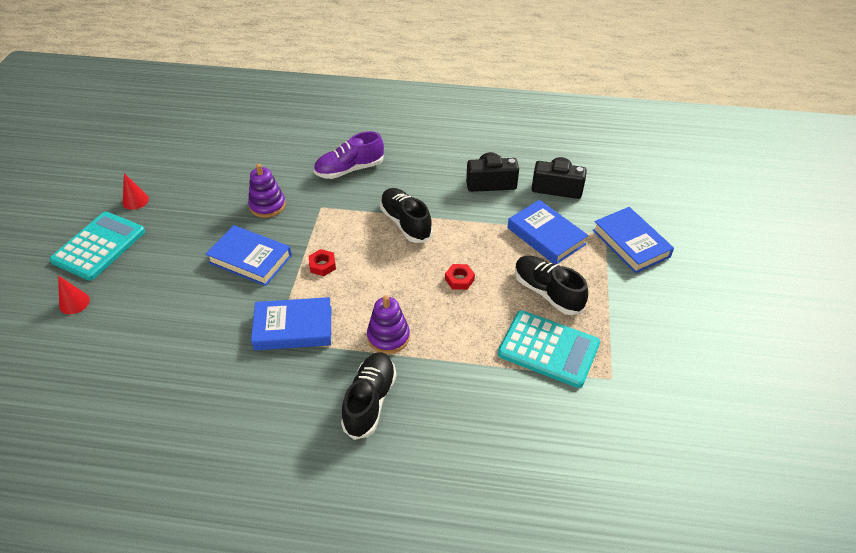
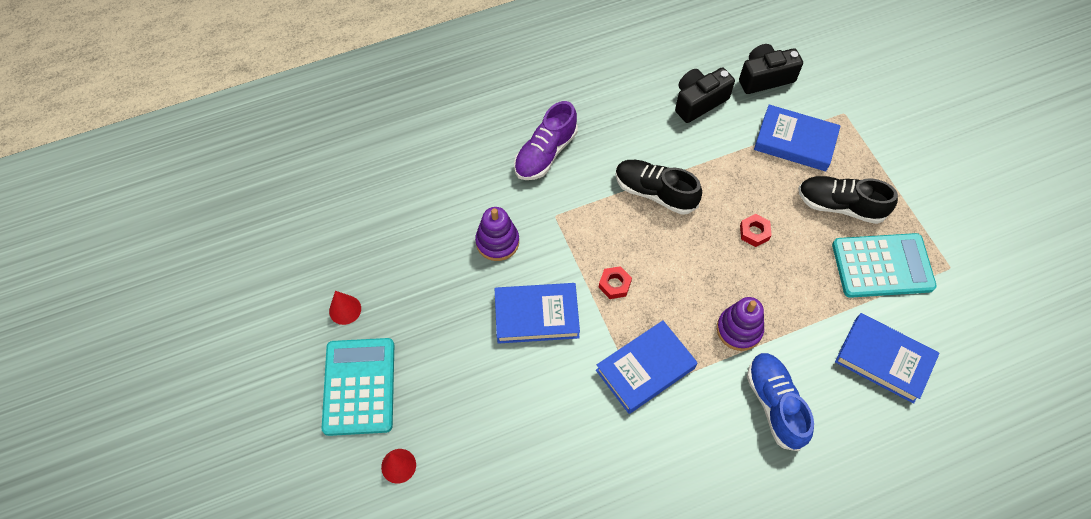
camera: 30 degrees left, 15 degrees up
(370, 401) = (775, 404): black shoe -> blue shoe
(631, 243) = (873, 112): blue book -> blue book (884, 360)

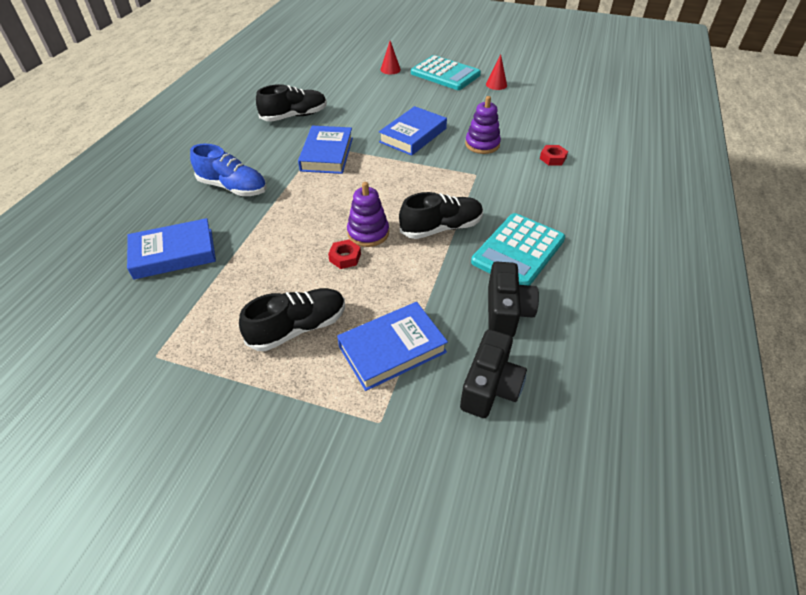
camera: 130 degrees right, 15 degrees down
(545, 153) = (536, 196): purple shoe -> none
(610, 475) = (294, 116): none -> black shoe
(614, 284) = (394, 171): red nut -> red nut (552, 158)
(739, 329) = (293, 202): purple stacking toy -> purple stacking toy (368, 233)
(882, 266) = (221, 310): turquoise calculator -> turquoise calculator (518, 251)

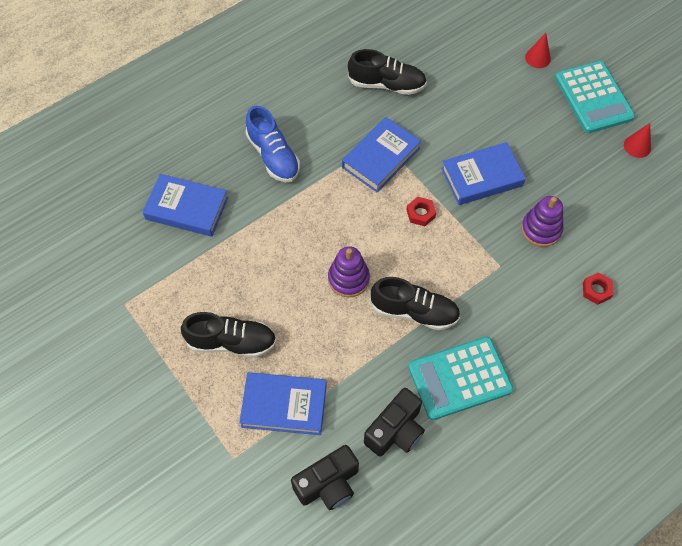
camera: 35 degrees right, 15 degrees up
(345, 257) = (311, 294): red nut -> red nut (420, 213)

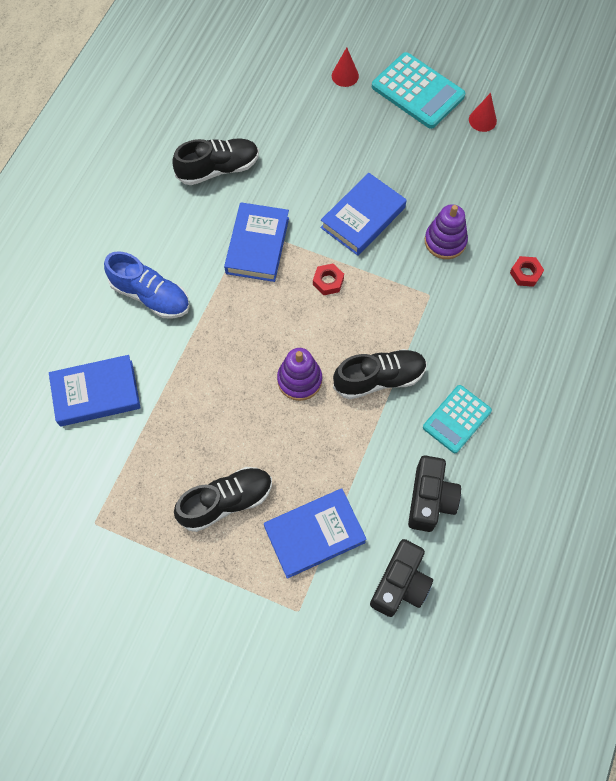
camera: 30 degrees left, 5 degrees up
(459, 378) = (456, 419): turquoise calculator -> turquoise calculator, size x0.65

